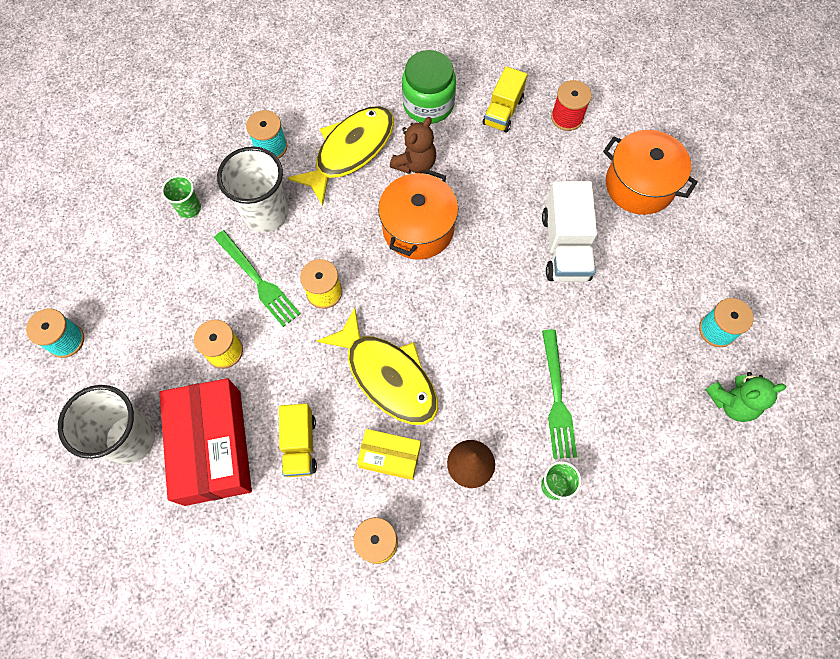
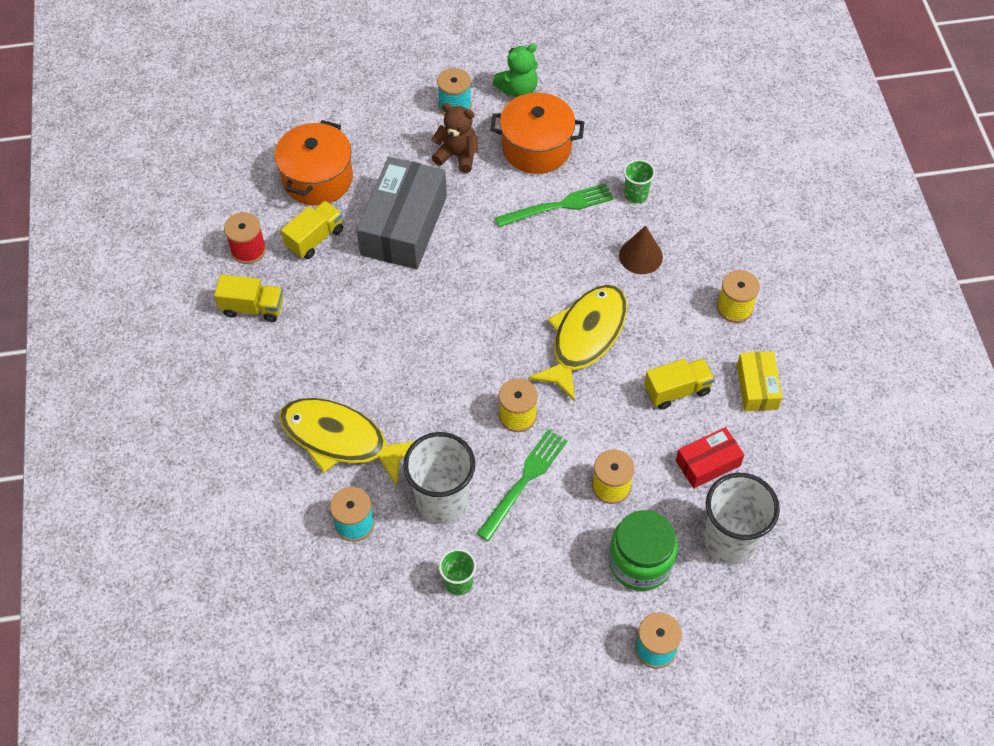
camera: 105 degrees left, 10 degrees down
(213, 447) = (708, 463): red box -> red box, size x0.53
(390, 456) = (659, 317): yellow box -> yellow box (757, 387)
(415, 163) = (340, 373): brown teddy bear -> brown teddy bear (457, 155)
(418, 228) = (419, 351): orange pot -> orange pot (536, 148)
(428, 104) = (258, 379): green jar -> green jar (640, 562)
(565, 247) = (404, 225): white truck -> grey box
(567, 170) = (315, 238): none -> yellow truck
(731, 402) = (518, 89): green teddy bear -> green teddy bear turned 90 degrees clockwise

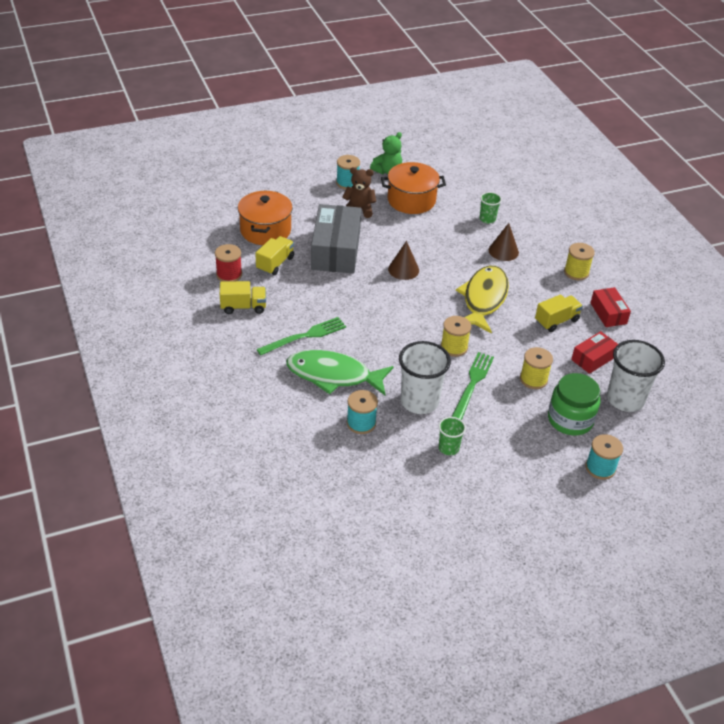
camera: 15 degrees left, 15 degrees down
(340, 439) = (333, 375): yellow fish -> green fish
(488, 271) = (403, 269): none -> brown cone
(559, 206) = (438, 230): green fork -> green fork (305, 336)
(757, 387) = (608, 313): yellow box -> red box

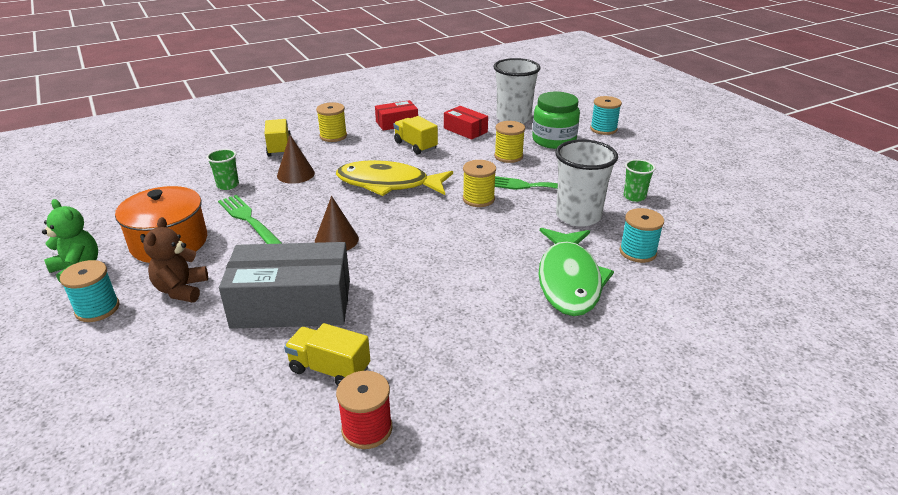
camera: 95 degrees left, 10 degrees down
(243, 307) = (454, 393): yellow truck -> yellow truck (279, 148)
(265, 230) = (227, 396): orange pot -> none
(305, 336) = (502, 313): green fork -> green fork (249, 220)

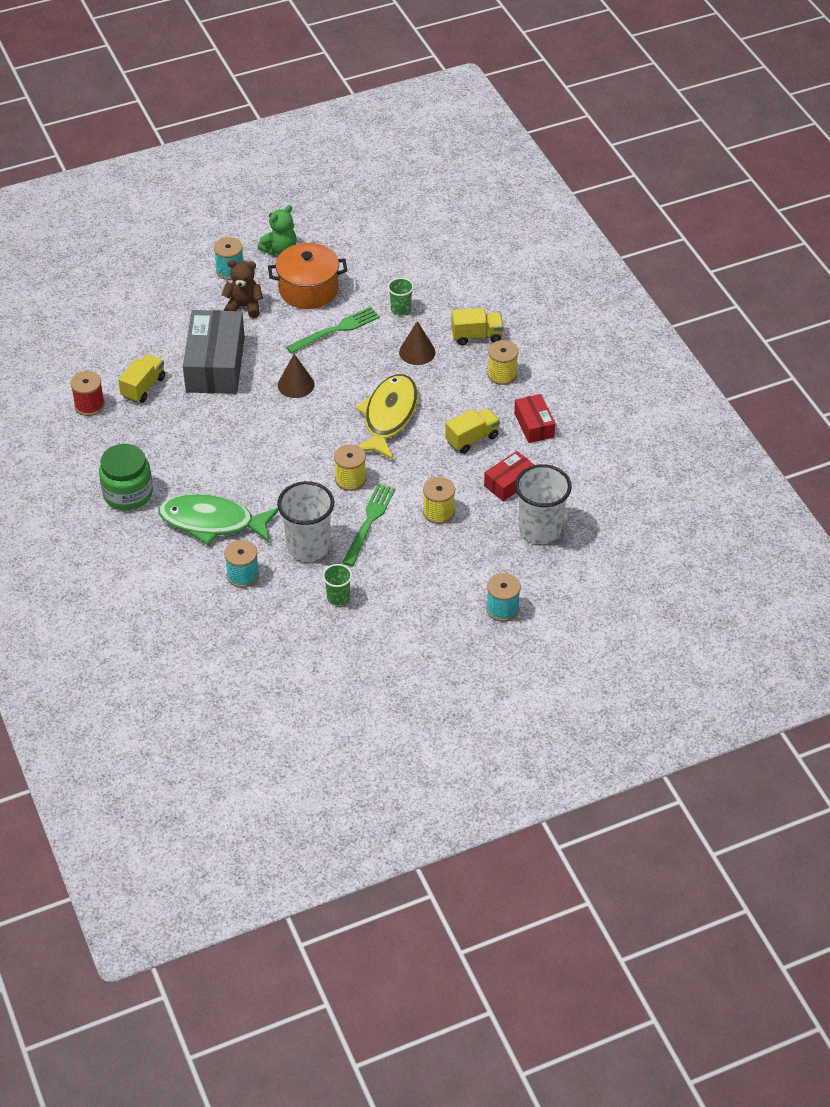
camera: 95 degrees right, 15 degrees up
(554, 140) = (475, 557): green jar -> green jar (128, 493)

